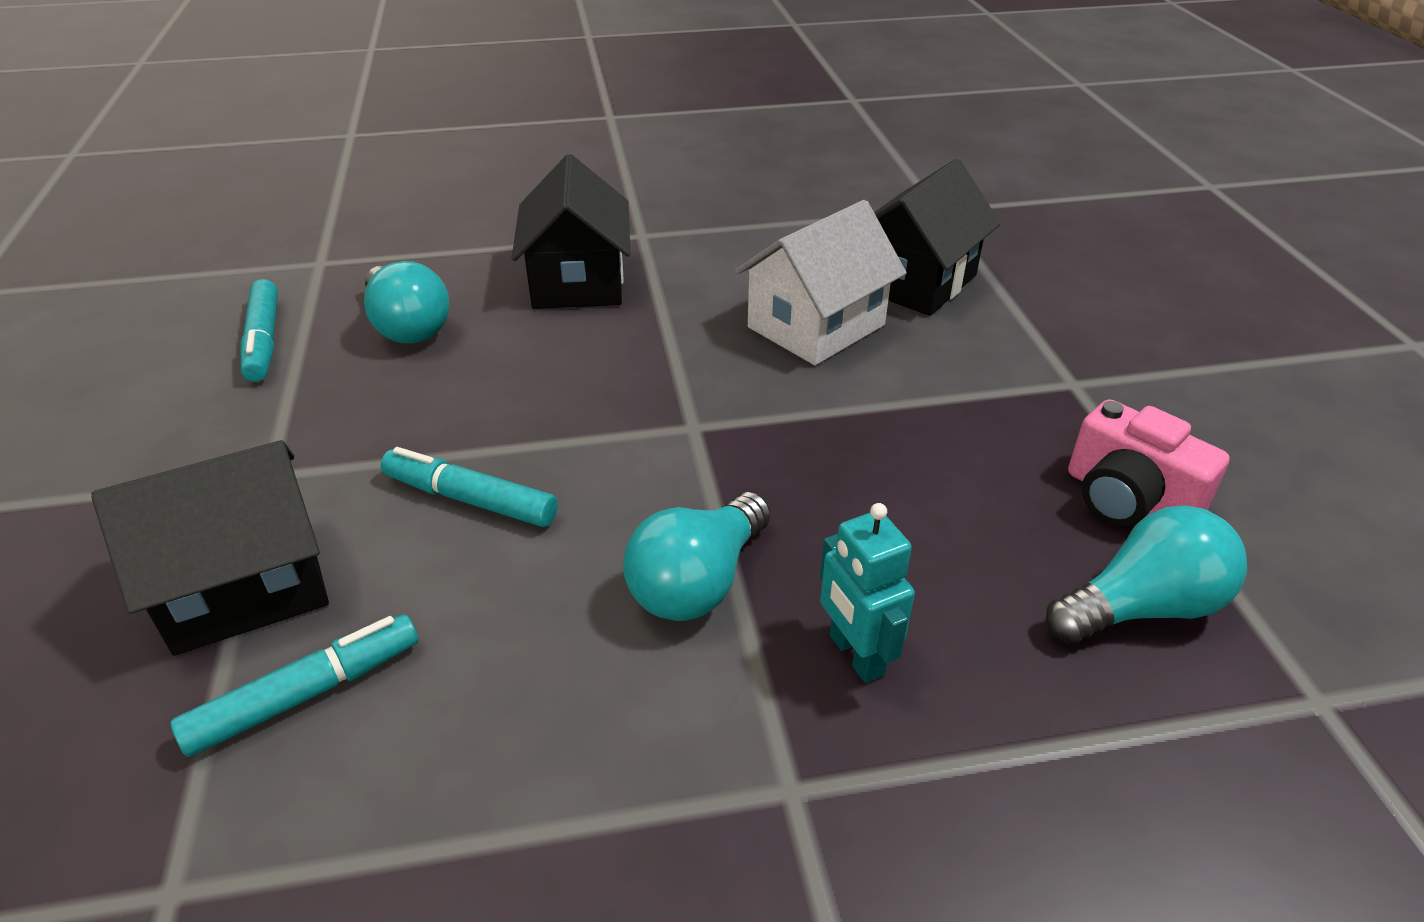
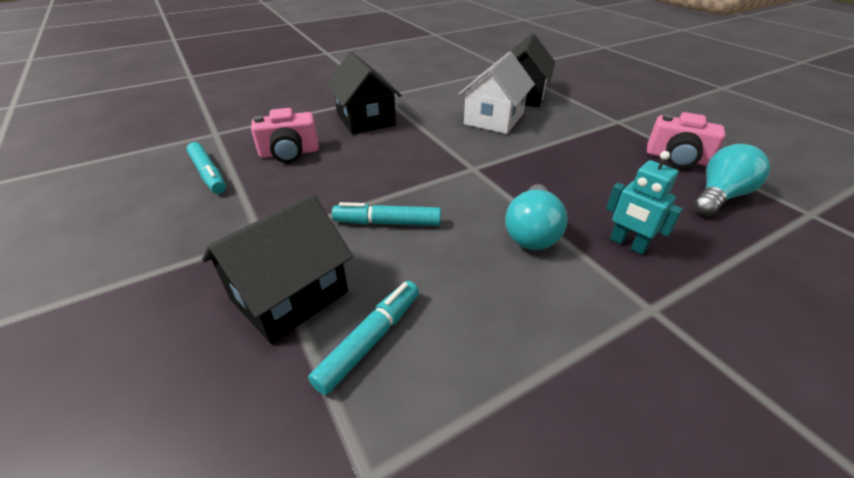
camera: 20 degrees left, 0 degrees up
(407, 326) = (289, 153): turquoise light bulb -> pink camera

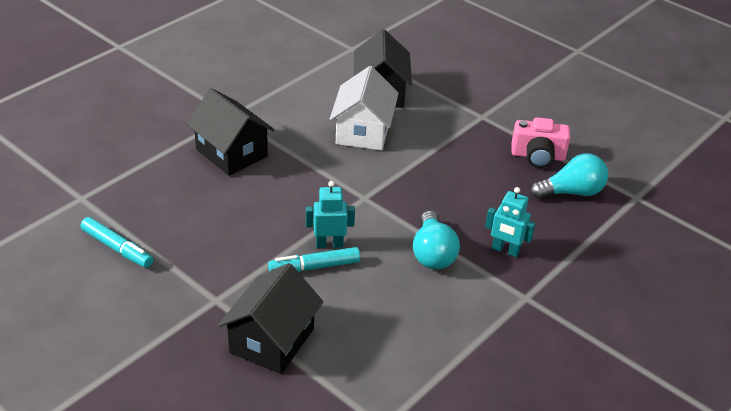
camera: 20 degrees left, 0 degrees up
(289, 153) = (180, 210): pink camera -> none
(370, 340) = (347, 357): turquoise marker -> none
(415, 203) = (329, 244): none -> turquoise robot
(719, 196) = (571, 192): turquoise light bulb -> turquoise light bulb turned 45 degrees clockwise

